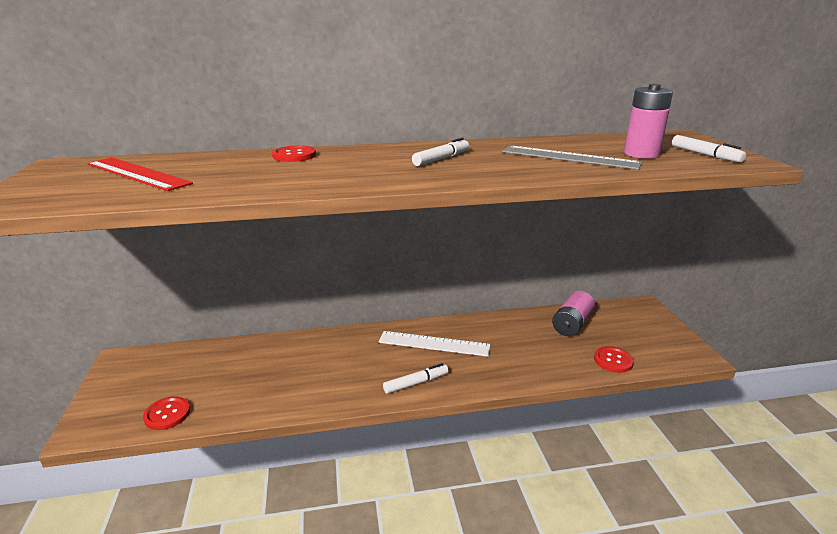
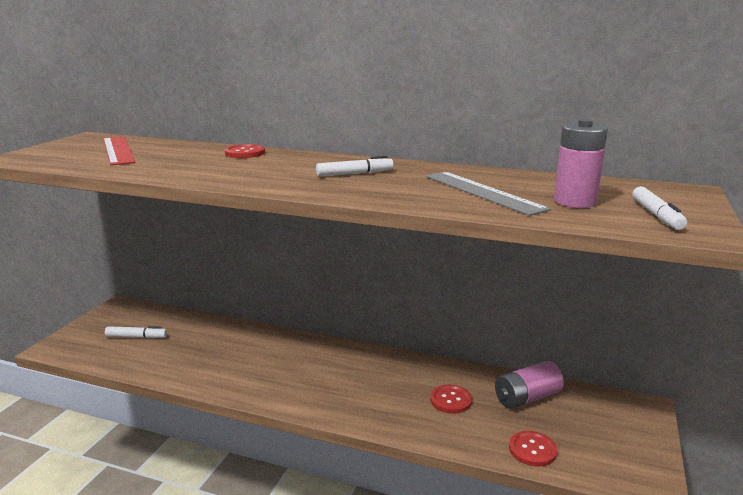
camera: 30 degrees right, 5 degrees down
(167, 414) = (108, 355): red button -> red button (450, 400)
(416, 383) = (307, 398): white marker -> white marker (136, 337)
(434, 344) = (360, 370): white ruler -> none

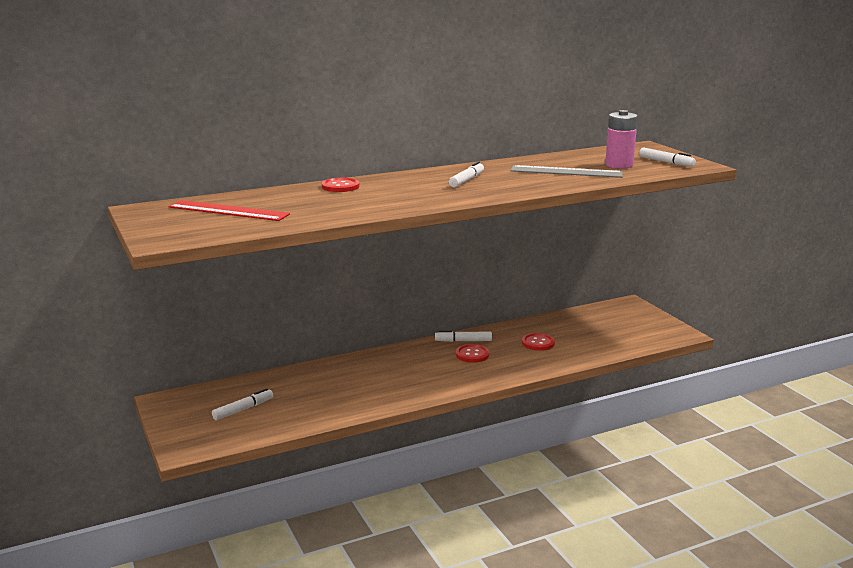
camera: 45 degrees left, 0 degrees up
(387, 362) = (463, 341): none -> white marker
(527, 398) = (572, 324): pink battery -> none
(532, 450) = (616, 345): red button -> red button (472, 354)

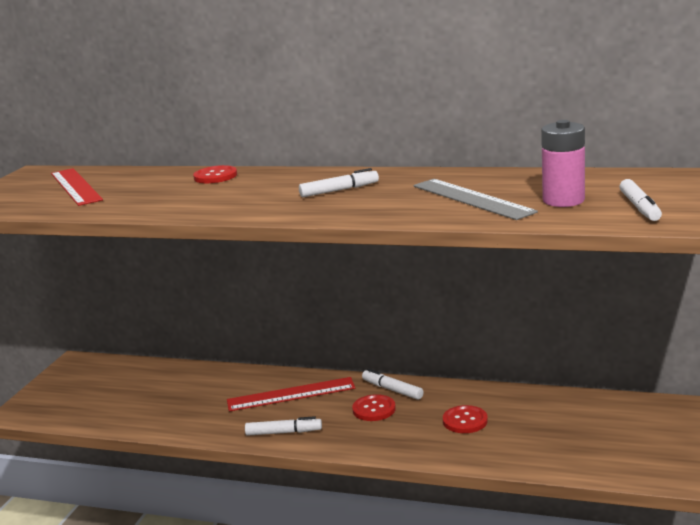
camera: 45 degrees right, 0 degrees up
(243, 409) = (107, 392): white marker -> white marker (283, 432)
(399, 364) = (291, 394): none -> red ruler

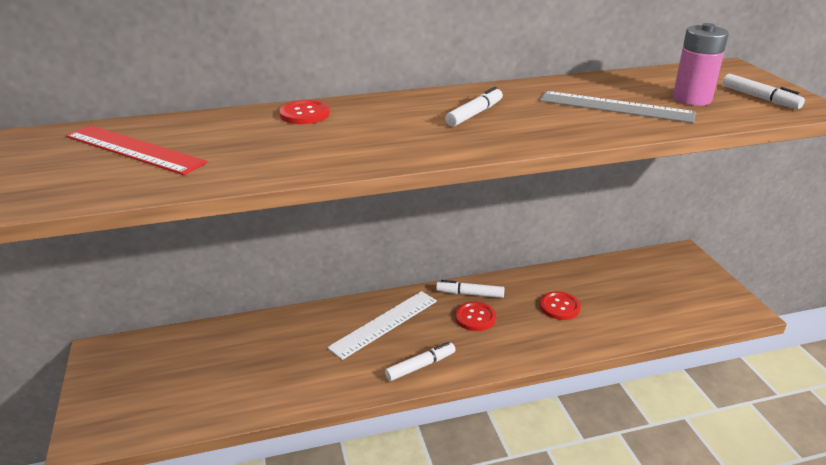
camera: 35 degrees left, 10 degrees up
(291, 394) = (384, 324): red ruler -> white ruler

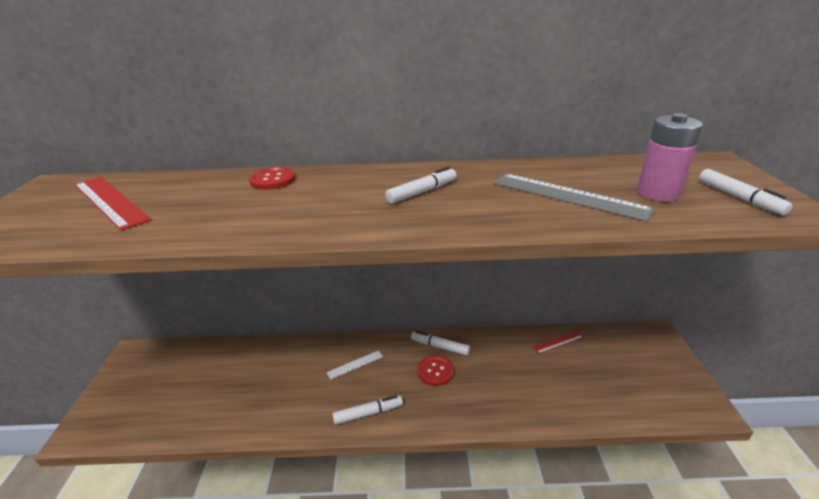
camera: 15 degrees right, 0 degrees up
(384, 324) = (355, 364): white ruler -> white ruler, size x0.52
(559, 307) = (517, 373): red button -> none
(590, 273) = (558, 342): none -> red ruler

